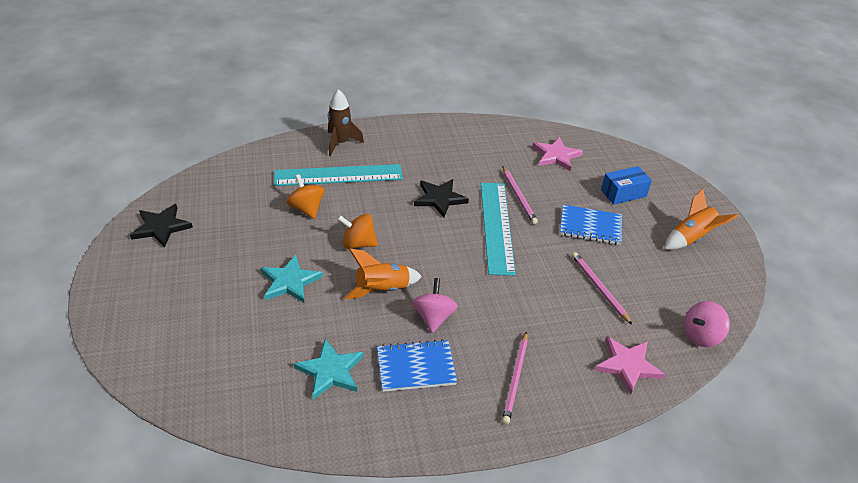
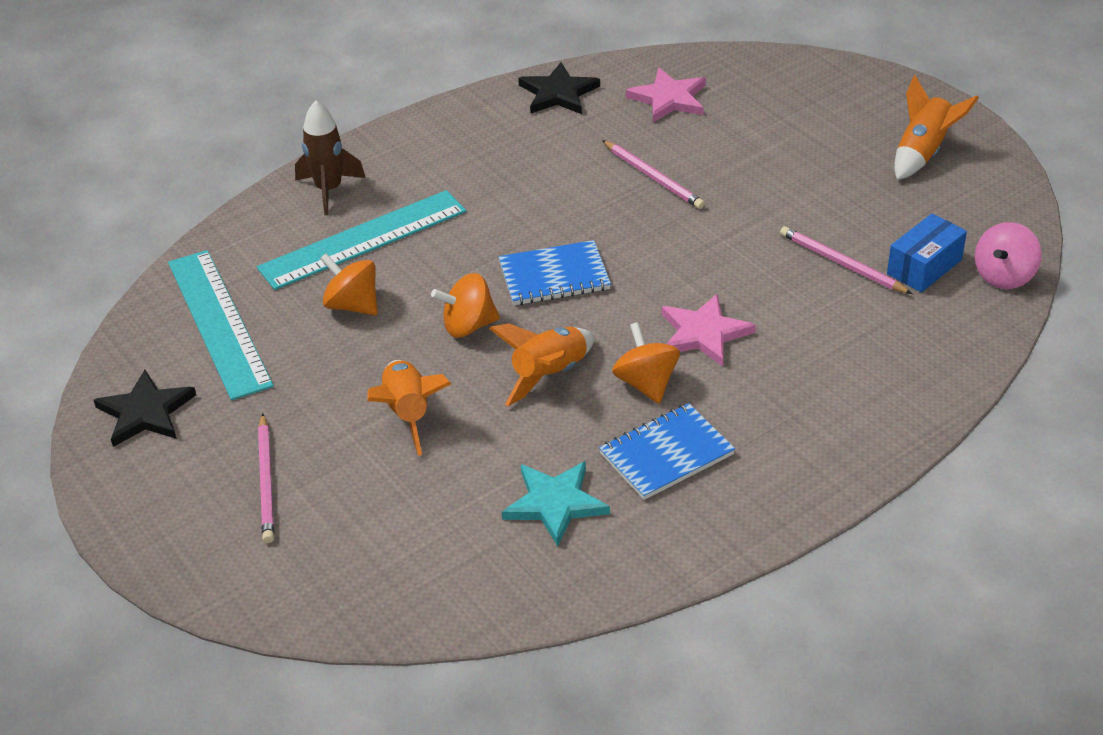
camera: 20 degrees left, 0 degrees up
(290, 282) = (408, 414): turquoise star -> orange rocket
(433, 317) = (646, 383): pink spinning top -> orange spinning top
(439, 199) = (541, 220): black star -> black star (558, 93)
(496, 226) = (650, 231): turquoise ruler -> turquoise ruler (219, 323)
(515, 379) = (805, 417): pink pencil -> pink pencil (266, 481)
(590, 226) = (780, 185): blue notebook -> blue notebook (554, 276)
(623, 193) = (797, 121): blue box -> blue box (924, 267)
(627, 365) = (935, 347): pink star -> pink star (704, 333)

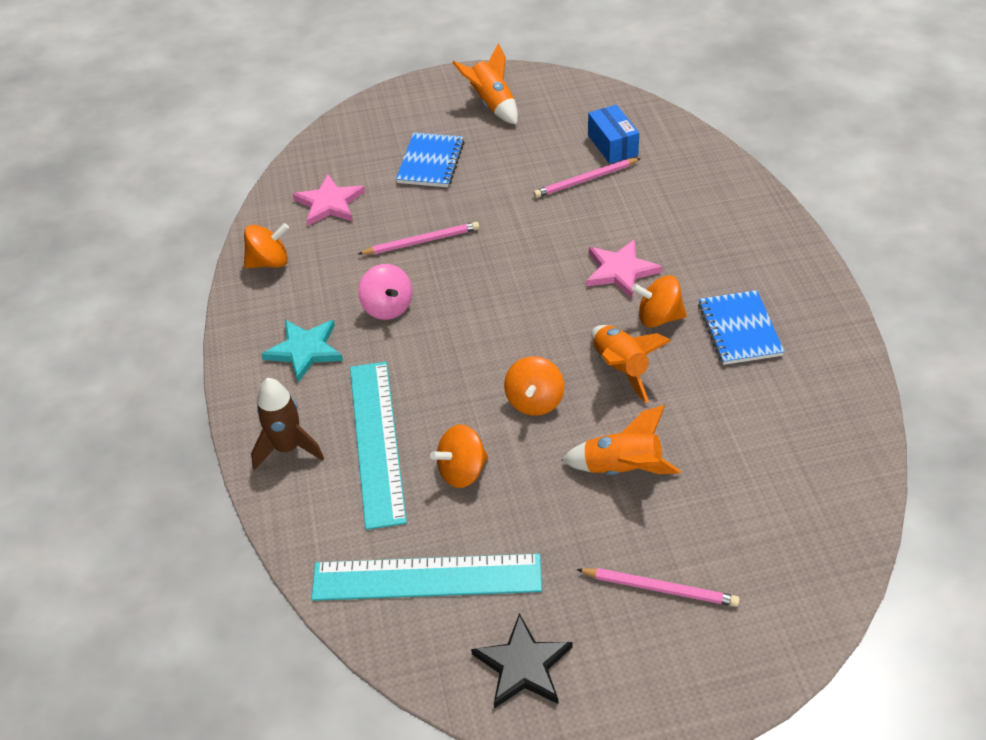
camera: 65 degrees left, 5 degrees up
(554, 276) = (505, 332): blue notebook -> blue notebook (431, 162)
(555, 503) = (765, 406): turquoise star -> turquoise star (305, 350)
(558, 93) = (269, 262): black star -> orange spinning top
(1004, 276) = (643, 115): pink spinning top -> pink spinning top (387, 307)

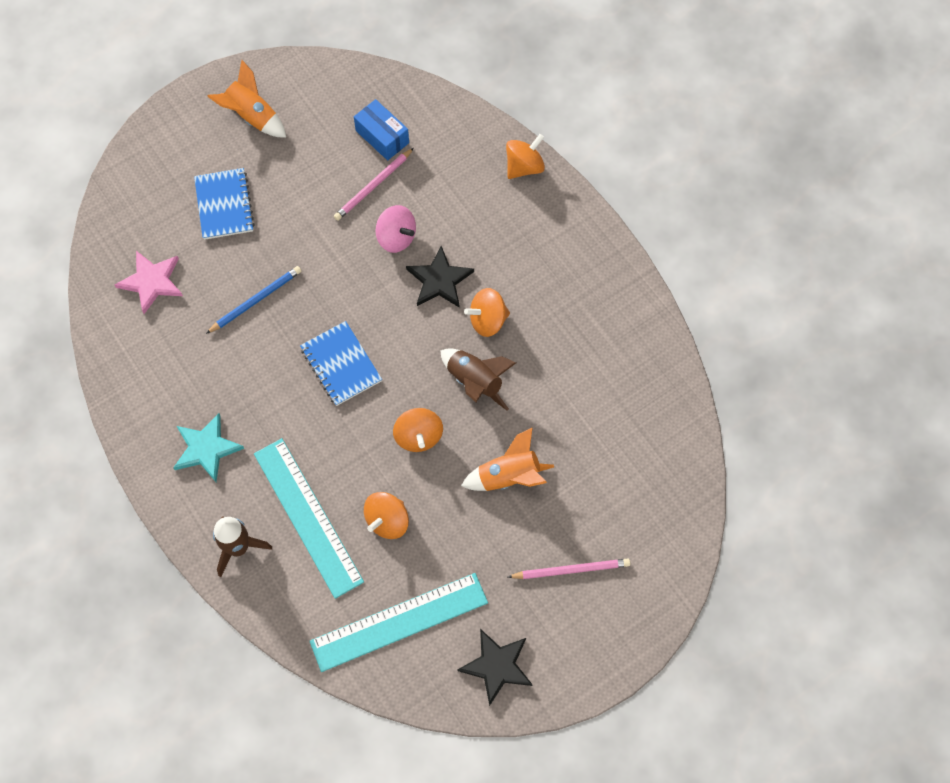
camera: 25 degrees left, 20 degrees up
(269, 262) = (128, 365): orange spinning top -> orange spinning top (524, 166)
(387, 307) = (257, 381): pink spinning top -> pink spinning top (396, 238)
(422, 241) = (256, 300): pink pencil -> blue pencil
(620, 270) = (439, 280): pink star -> black star
(620, 368) = (475, 382): orange rocket -> brown rocket
(739, 329) = (555, 312): blue notebook -> blue notebook (341, 364)

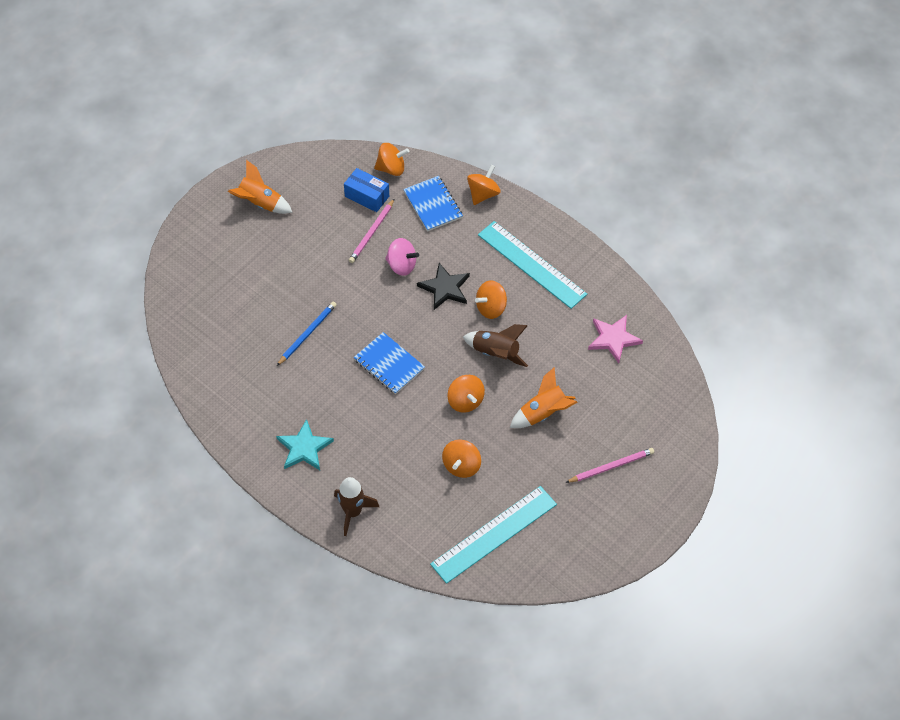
camera: 15 degrees left, 10 degrees down
(152, 282) = (220, 339): pink star -> pink star (613, 339)
(224, 205) = (259, 271): blue notebook -> blue notebook (433, 205)
(308, 517) = (399, 477): turquoise ruler -> turquoise ruler (531, 264)
(423, 107) = (391, 168): none -> orange spinning top
(497, 666) = (578, 546): black star -> none

